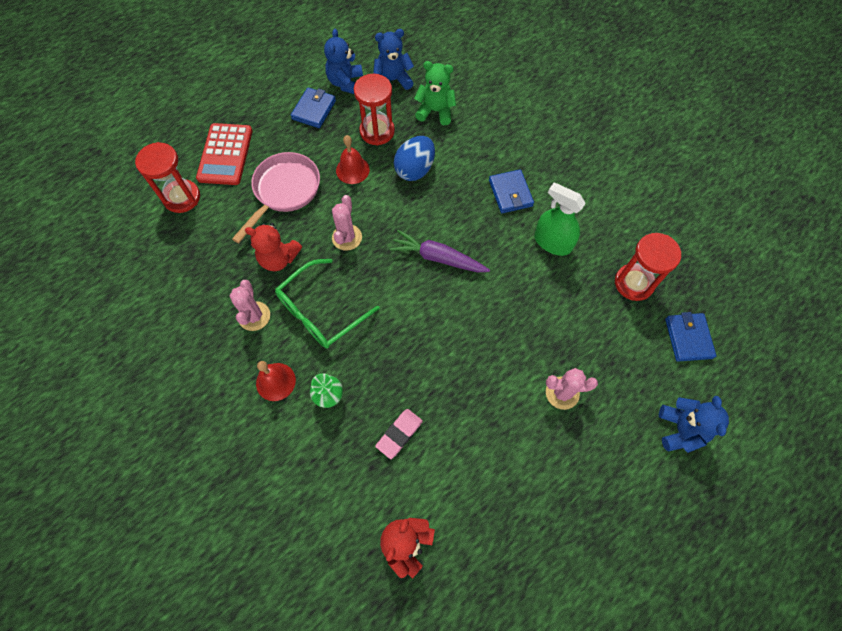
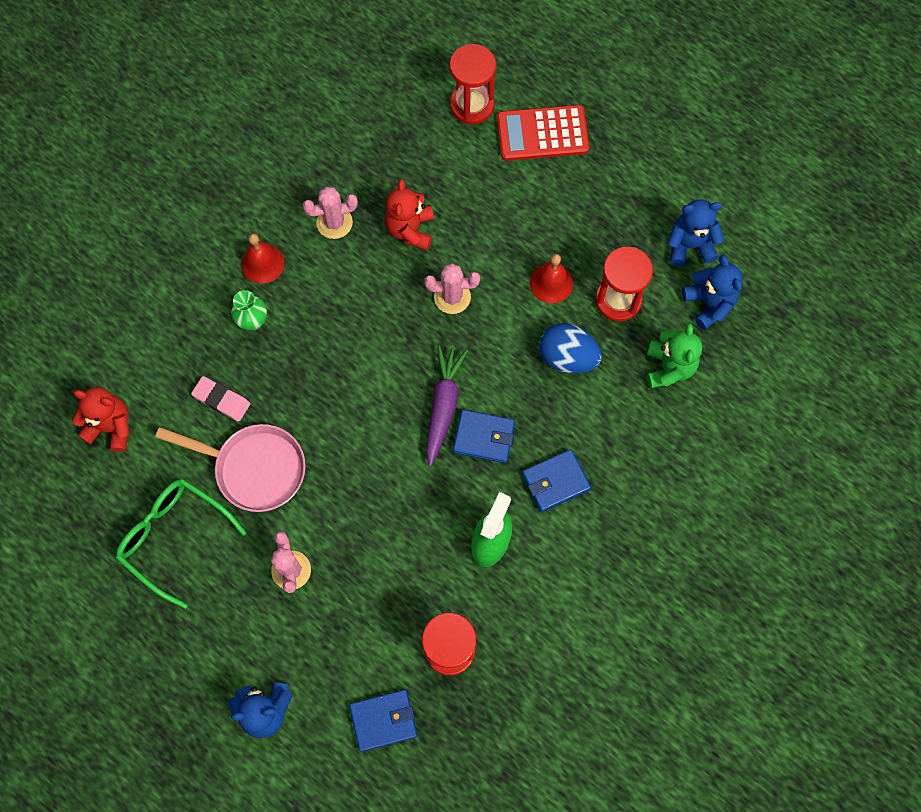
camera: 80 degrees right, 5 degrees up
(284, 191) = (503, 213): pink pan -> pink pan (255, 469)
(314, 110) = (635, 217): blue wallet -> blue wallet (484, 437)
(320, 312) = (350, 289): green glasses -> green glasses (174, 537)

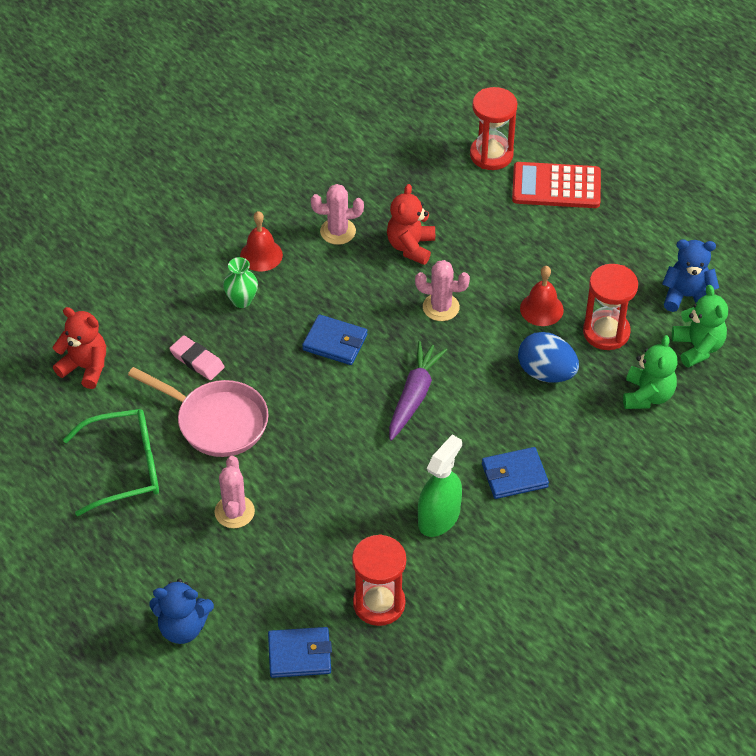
camera: 10 degrees right, 20 degrees down
(174, 537) = (125, 467): green glasses -> green glasses turned 120 degrees clockwise
(484, 437) = (449, 428): blue wallet -> blue wallet (335, 342)
(709, 304) = (698, 348): blue teddy bear -> green teddy bear

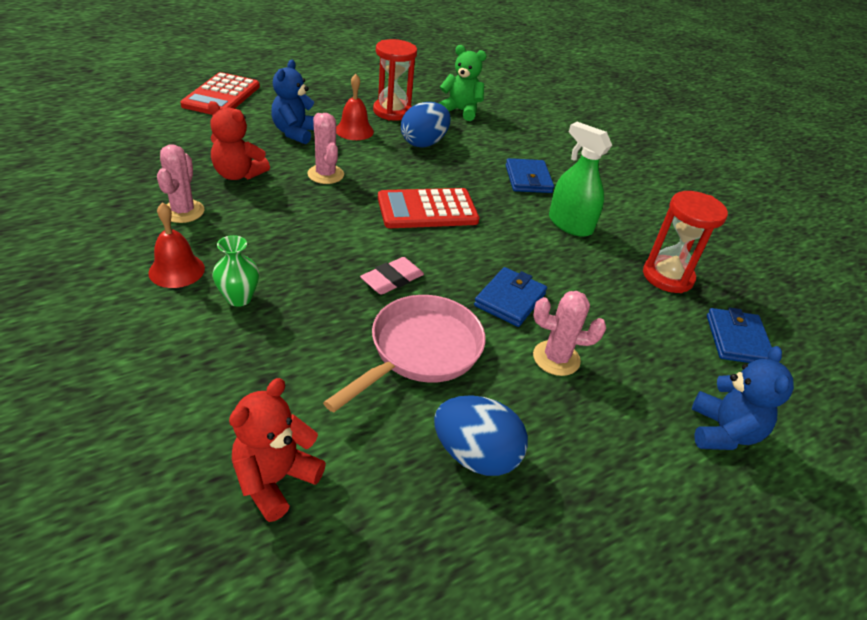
camera: 85 degrees left, 10 degrees down
(125, 467) = (475, 455): green glasses -> blue egg
(197, 360) = (316, 353): pink eraser -> pink eraser (392, 279)
(335, 342) = (339, 242): blue wallet -> blue wallet (510, 300)
(414, 396) = (427, 210): purple carrot -> red calculator
(441, 307) = (325, 174): pink cactus -> pink cactus turned 45 degrees counterclockwise
(491, 155) = (156, 113): red hourglass -> none
(687, 296) = (372, 77): blue teddy bear -> blue teddy bear (295, 133)
(698, 348) = (422, 85): green teddy bear -> none

